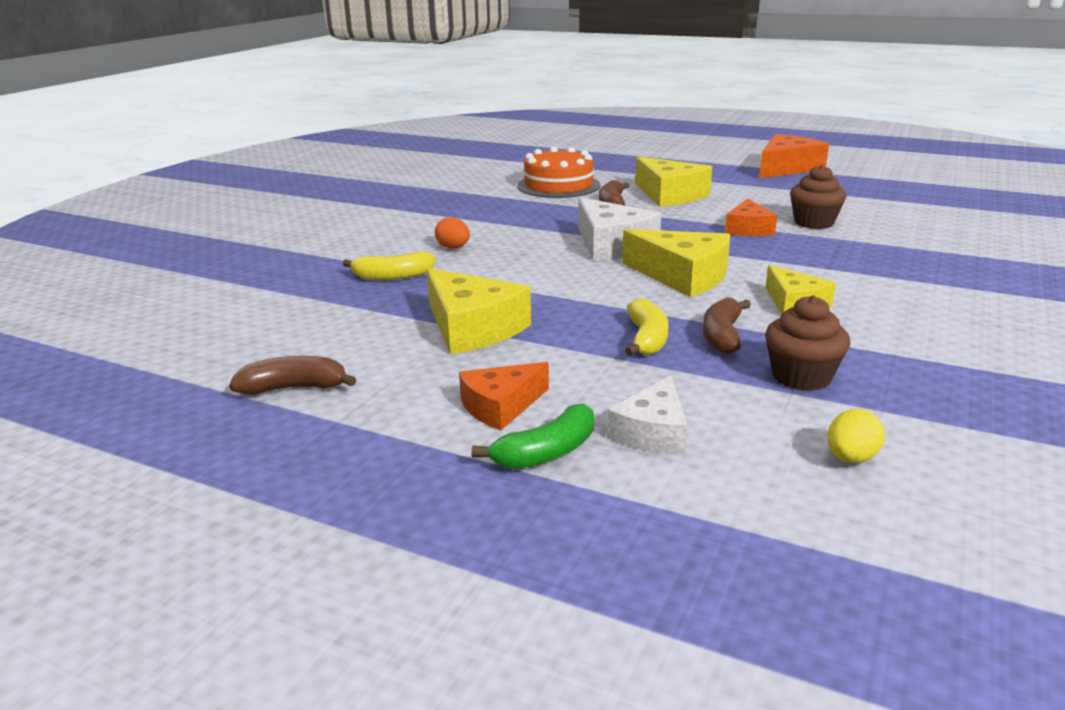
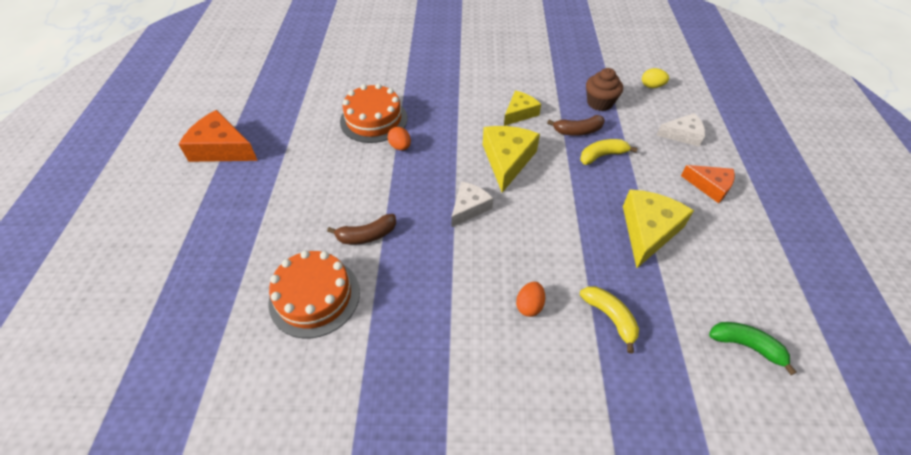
camera: 115 degrees left, 25 degrees up
(294, 388) = (777, 278): brown banana -> none
(546, 453) = (726, 160): green banana -> green banana (746, 346)
(611, 245) = (469, 208): white cheese -> white cheese, size x0.63
(669, 195) = (326, 204): yellow cheese -> none
(748, 229) = (400, 147): orange cheese -> orange egg
(814, 223) = (373, 120): brown cupcake -> orange cake

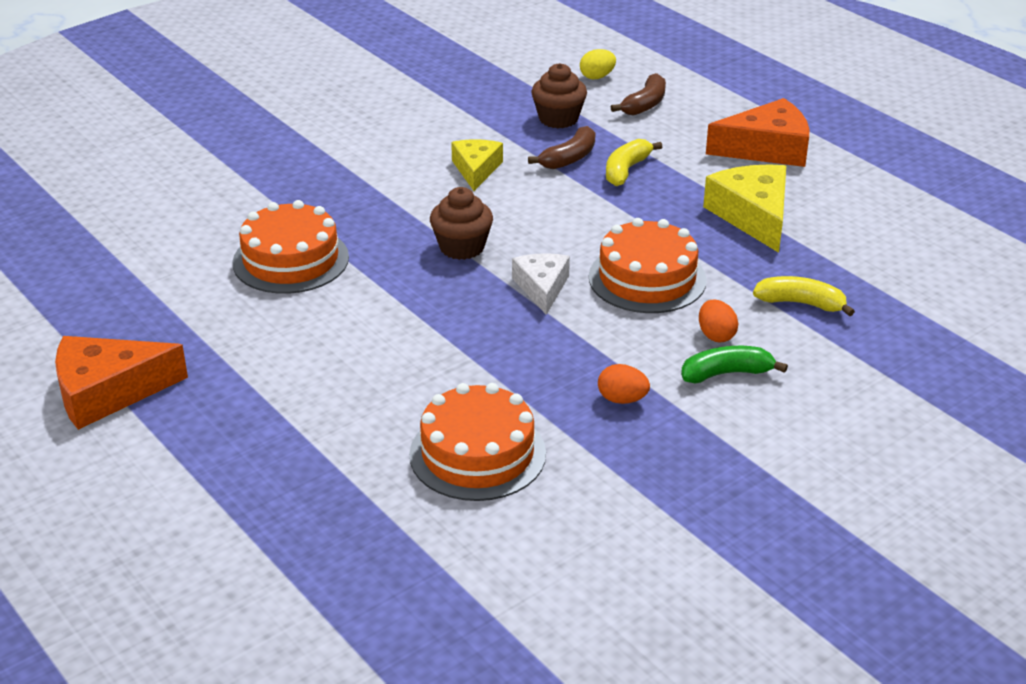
camera: 40 degrees left, 15 degrees down
(367, 235) = (457, 372): brown banana -> brown banana (645, 104)
(400, 147) = (371, 271): orange egg -> orange egg (622, 399)
(458, 157) = (462, 247): none -> brown cupcake
(507, 160) = (525, 223): yellow cheese -> none
(533, 237) = (647, 278): none -> orange cake
(682, 135) = (687, 112): white cheese -> none
(710, 186) = (767, 149): orange cheese -> orange cheese, size x1.58
(746, 346) = (935, 261): green banana -> green banana (726, 373)

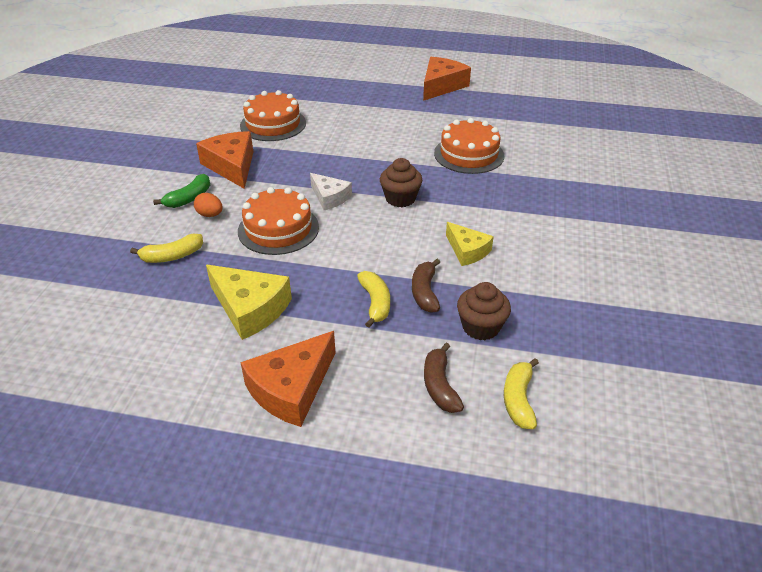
camera: 140 degrees right, 5 degrees up
(597, 77) = (518, 399): yellow egg -> yellow banana
(622, 399) = (232, 166): orange egg -> orange cheese

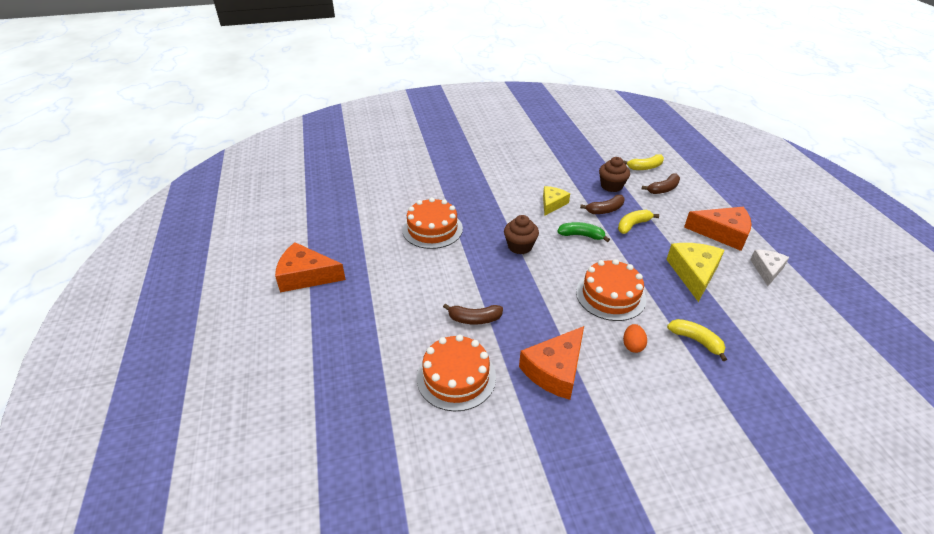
camera: 115 degrees left, 0 degrees up
(189, 198) = (626, 374): green banana -> green banana (581, 235)
(322, 146) = (474, 319): none -> brown banana
(330, 197) = (548, 283): white cheese -> white cheese (767, 270)

